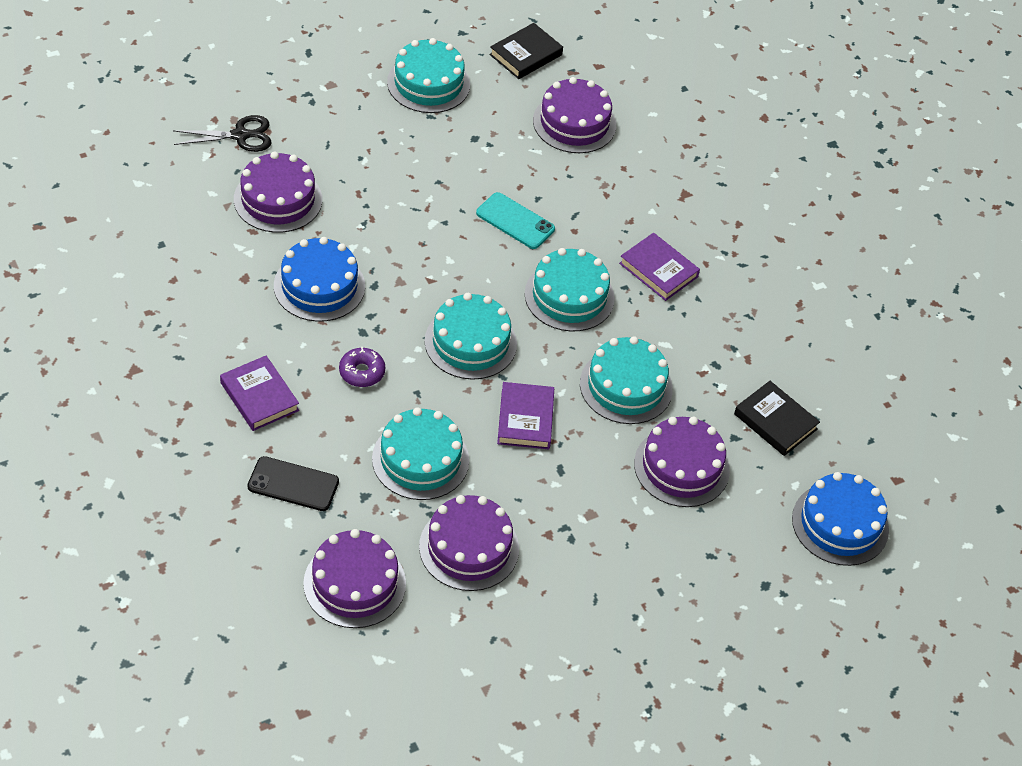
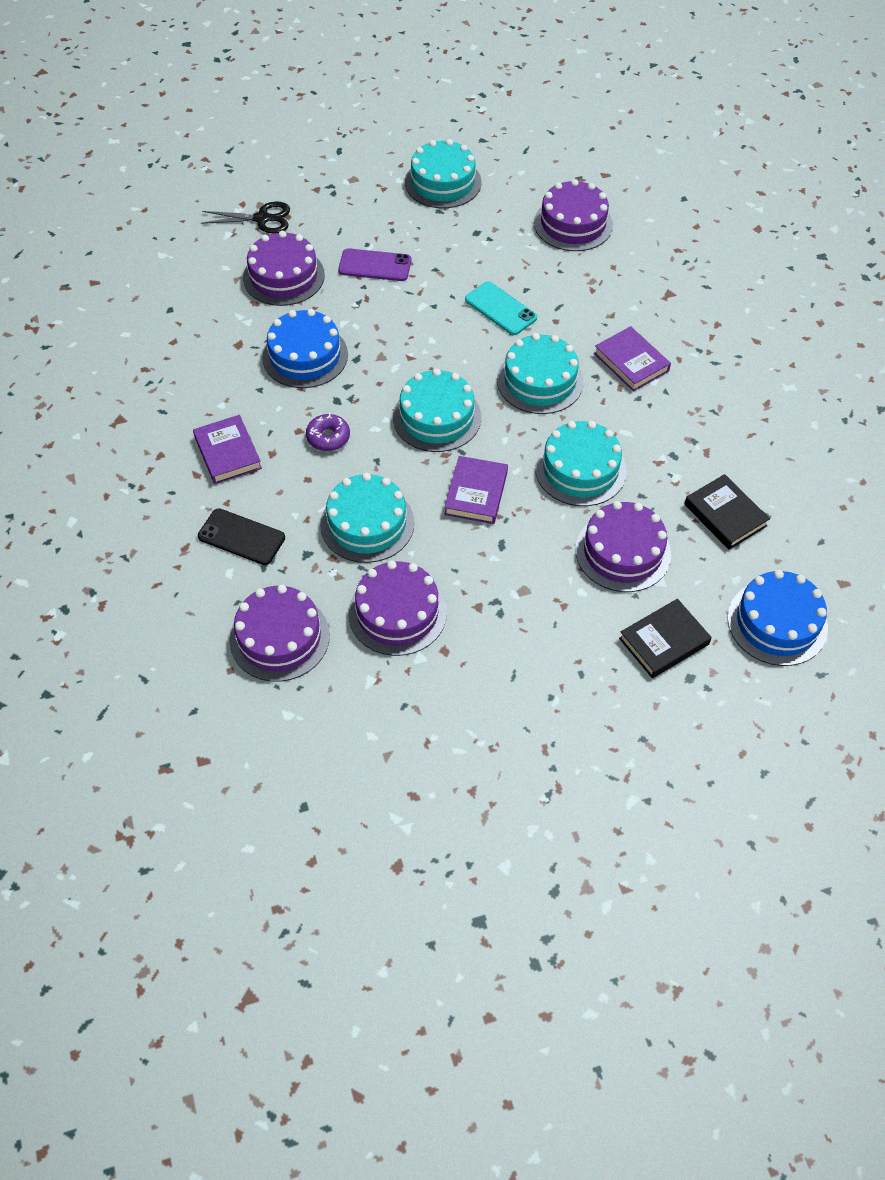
camera: 15 degrees right, 5 degrees up
(373, 181) = (375, 265): none -> purple phone
(526, 55) = (538, 162): black book -> black book (664, 641)

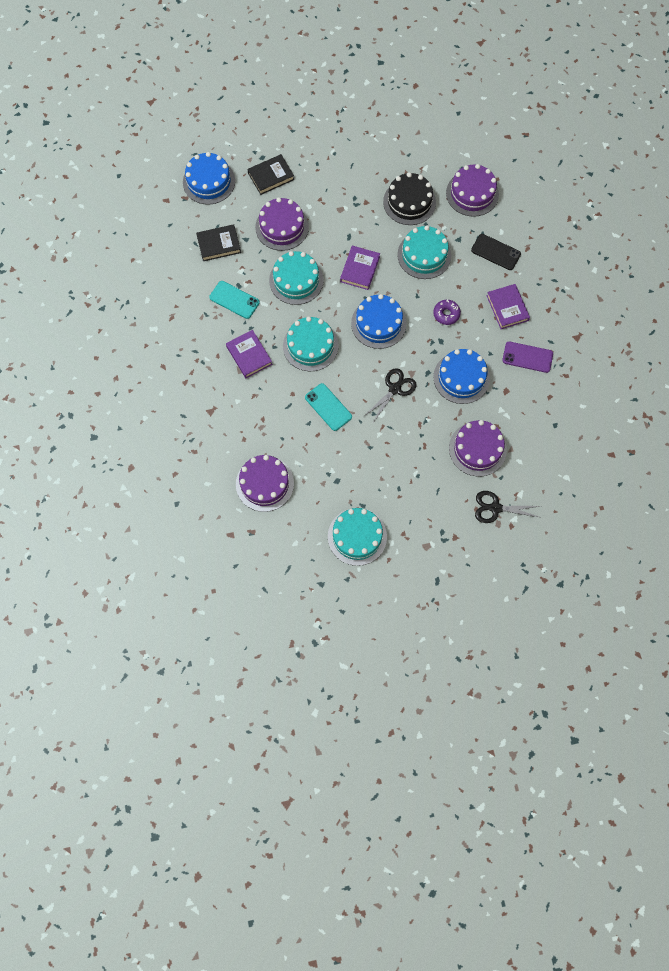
camera: 175 degrees left, 15 degrees up
(375, 265) = (412, 454): purple phone -> purple phone (527, 357)
(397, 613) = (409, 202): purple cake -> black cake
(405, 336) = (394, 389): none -> black scissors
(437, 417) = (378, 323): turquoise cake -> blue cake
(674, 434) = (234, 300): none -> turquoise phone
(725, 515) = (219, 244): black book -> black book turned 75 degrees counterclockwise

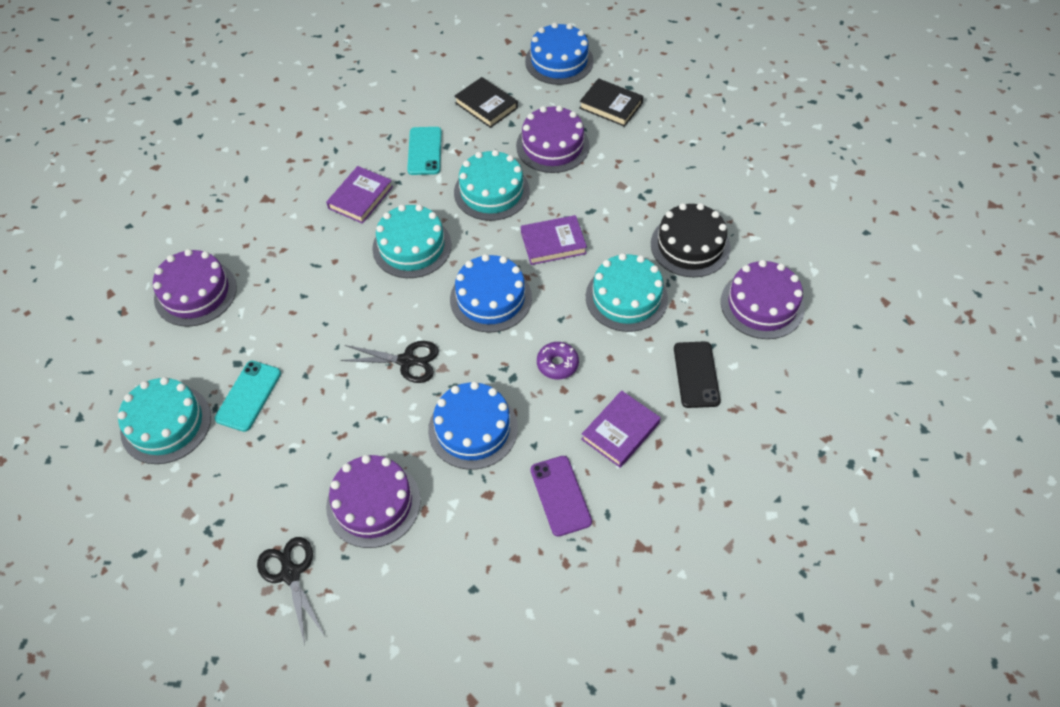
camera: 60 degrees right, 15 degrees down
(328, 407) = (337, 304): turquoise phone -> turquoise phone (248, 396)

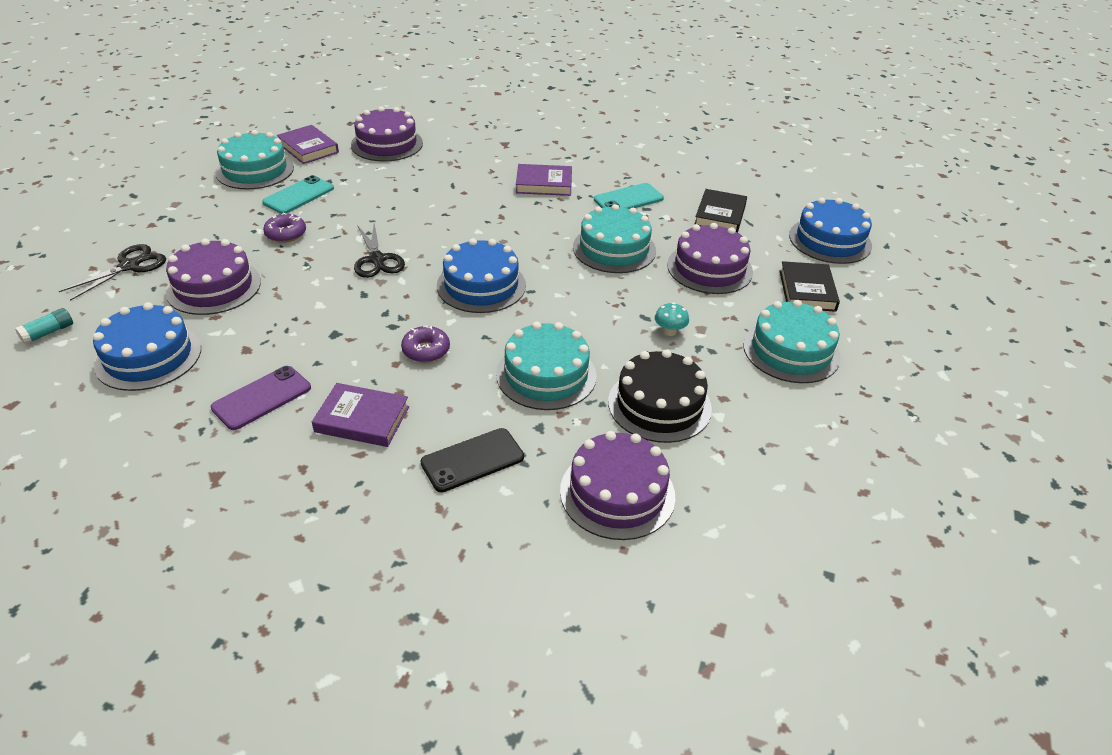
camera: 60 degrees right, 15 degrees down
(248, 396) = (298, 195): turquoise phone -> turquoise phone turned 45 degrees counterclockwise
(316, 423) = (286, 234): none -> purple donut
(371, 662) = (48, 333): none -> turquoise glue stick
(412, 246) = (509, 225): turquoise cake -> turquoise cake (791, 351)
(473, 429) = (319, 319): blue cake -> blue cake (148, 356)
(553, 243) = (581, 304): purple book -> purple book (308, 148)
(615, 204) = (669, 331): none -> turquoise mushroom

